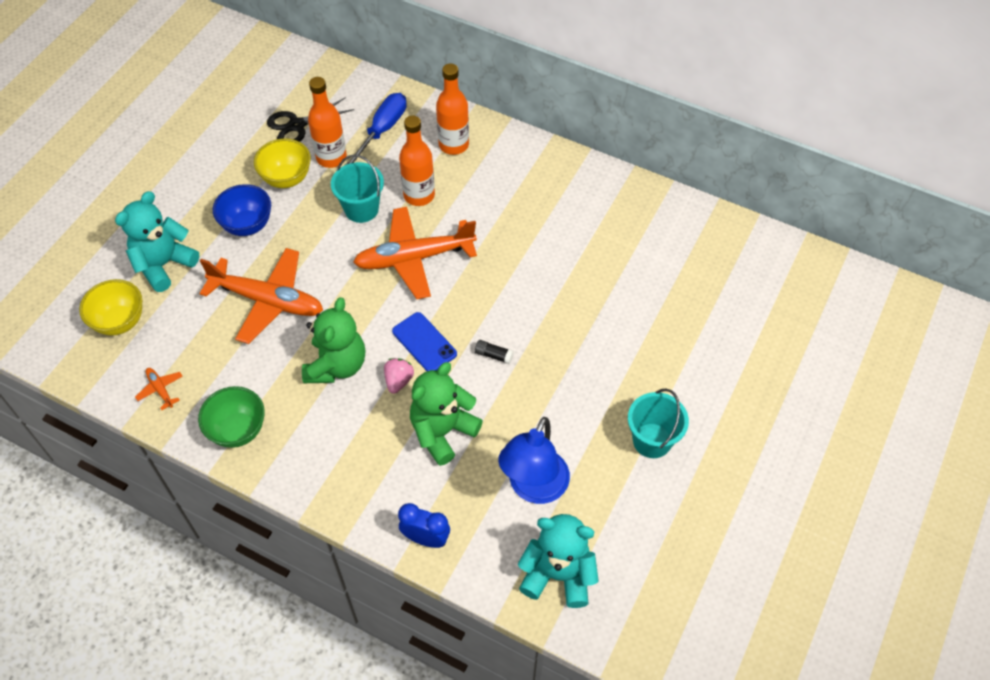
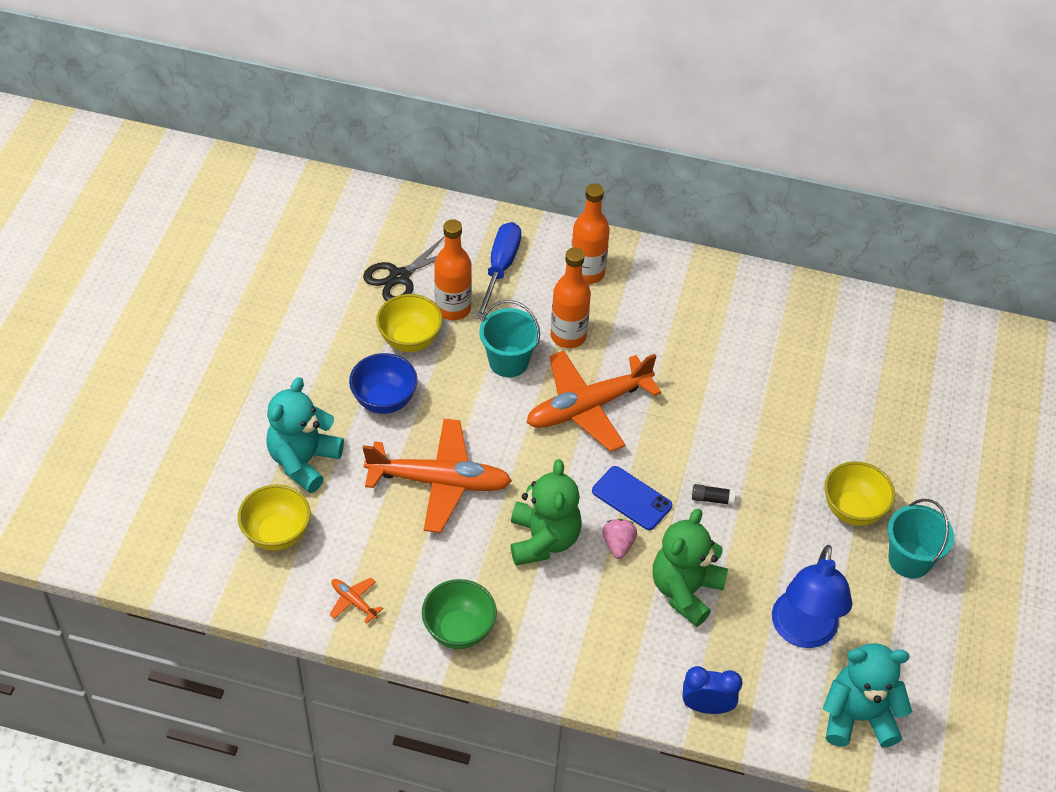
camera: 15 degrees left, 5 degrees down
(615, 387) = (853, 510): none -> yellow bowl

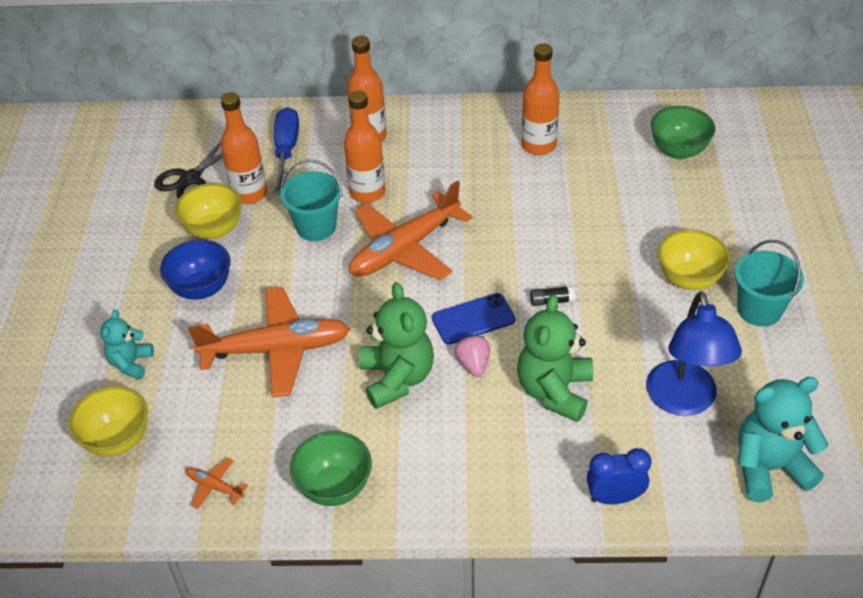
camera: 10 degrees left, 5 degrees down
(304, 461) = (131, 363): turquoise teddy bear -> turquoise teddy bear, size x0.59
(632, 498) = (473, 319): blue phone -> blue phone turned 45 degrees counterclockwise
(754, 325) = (538, 145): none -> orange bottle
(894, 366) = (678, 151): none -> green bowl

